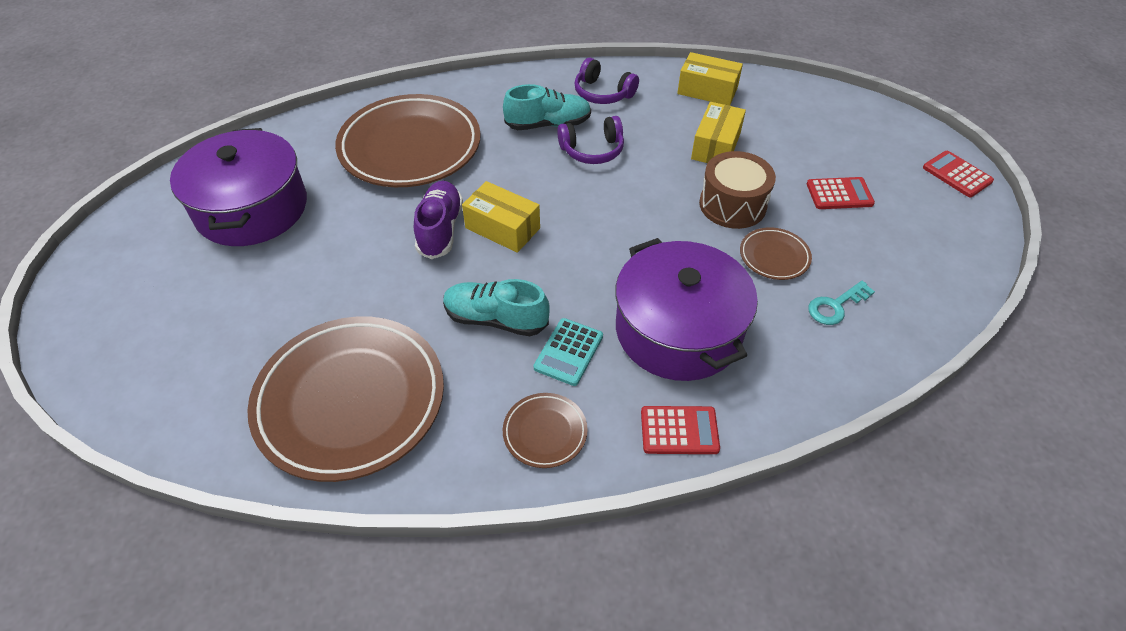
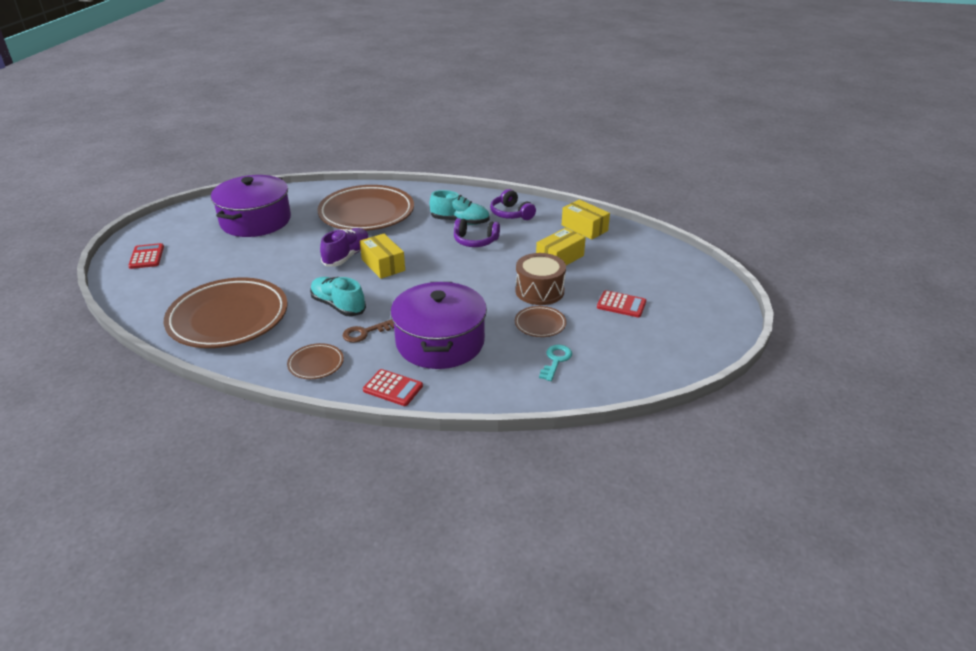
camera: 25 degrees right, 15 degrees down
(569, 352) = (364, 333): turquoise calculator -> brown key
(835, 306) = (556, 360): turquoise key -> turquoise key turned 120 degrees clockwise
(957, 174) = (724, 317): red calculator -> red calculator (146, 257)

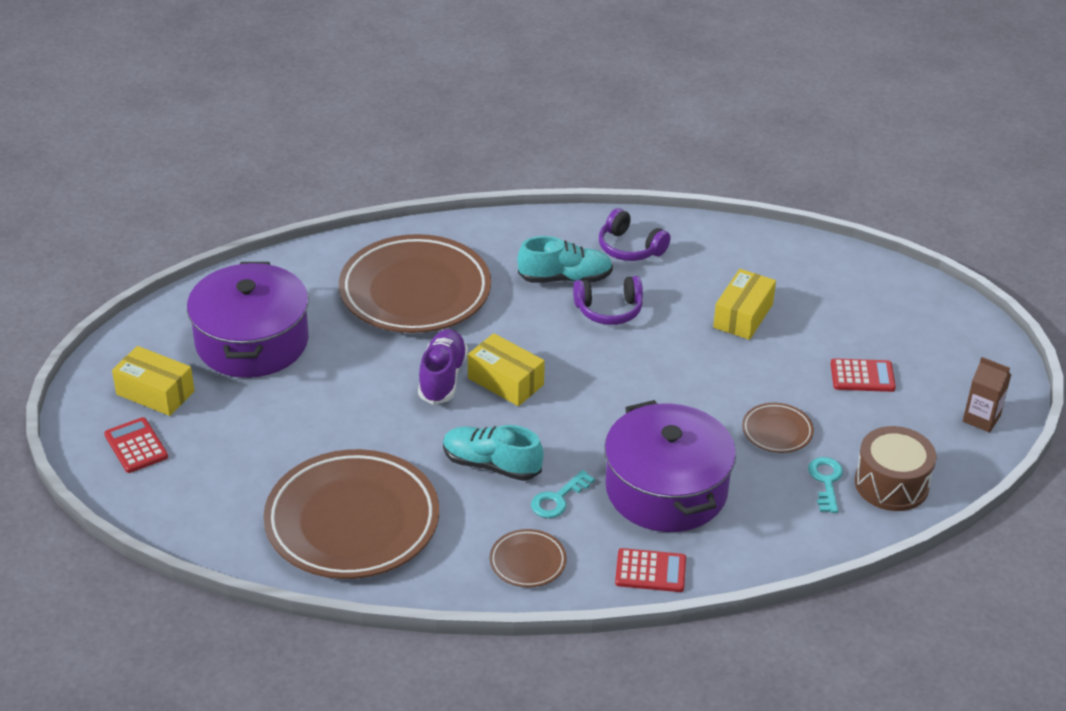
camera: 20 degrees left, 5 degrees up
(364, 333) = (558, 499): brown key -> turquoise key
(539, 291) = (746, 378): brown drum -> brown drum (891, 484)
(584, 228) = (747, 254): yellow box -> yellow box (155, 393)
(696, 346) = (981, 419): none -> brown carton

